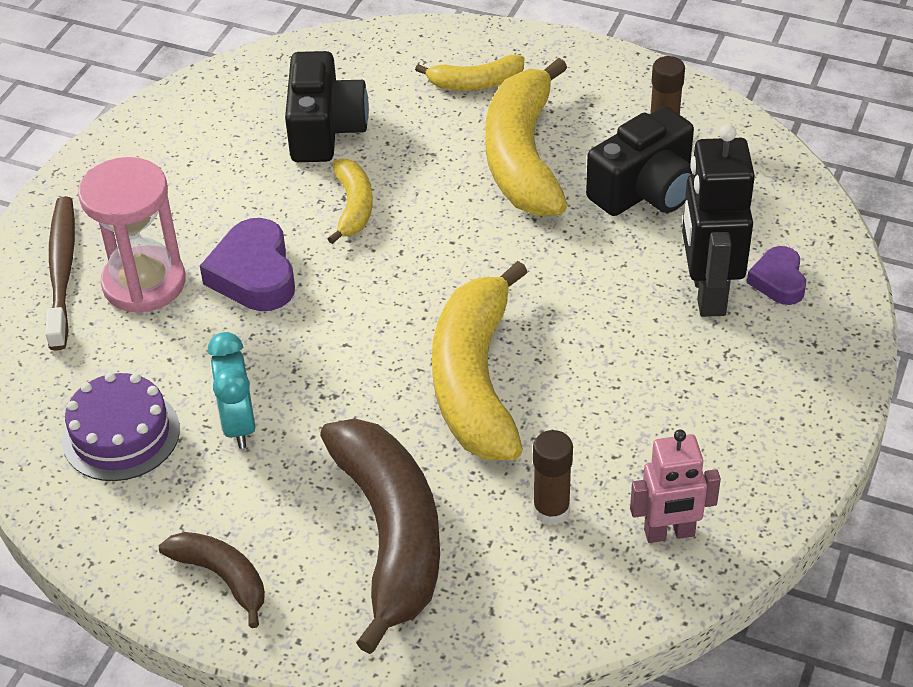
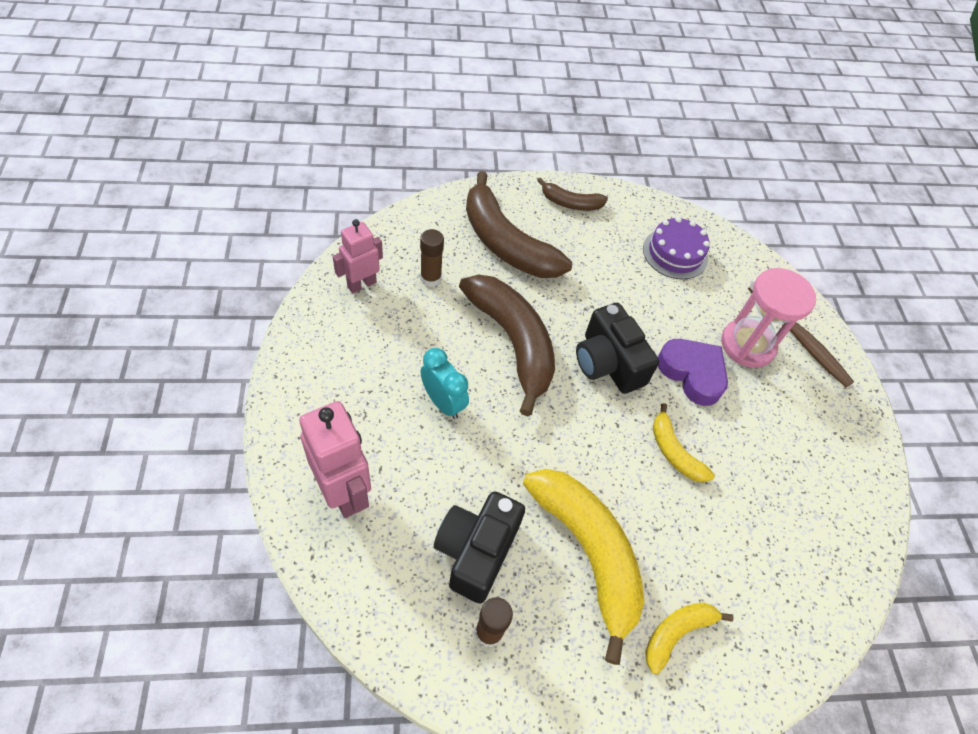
camera: 145 degrees right, 10 degrees up
(238, 425) = (622, 276): turquoise clock -> turquoise clock (443, 402)
(325, 130) = (749, 523): black camera -> black camera (608, 363)
(476, 380) = (513, 342): yellow banana -> brown banana
(707, 293) = (393, 461): black robot -> none
(778, 281) = (344, 492): purple heart -> pink robot

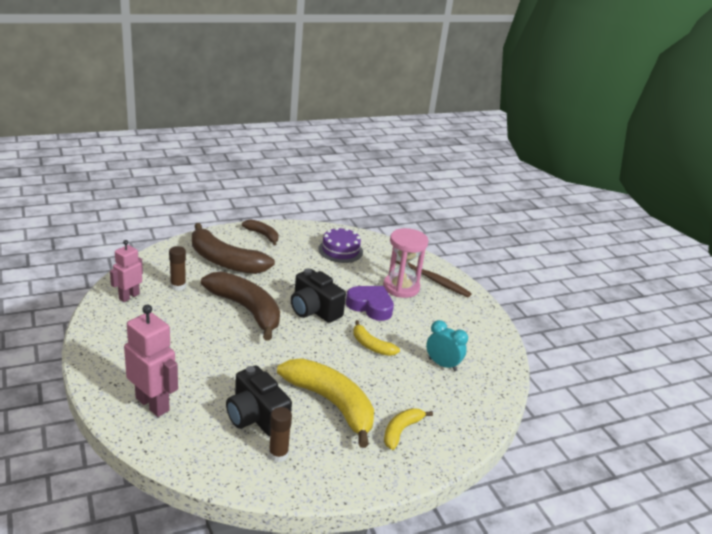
camera: 15 degrees left, 25 degrees down
(443, 402) = (208, 347): turquoise clock -> turquoise clock (442, 364)
(476, 551) = (256, 417): black camera -> black camera turned 45 degrees counterclockwise
(570, 203) = (263, 235): brown banana -> brown banana turned 135 degrees counterclockwise

